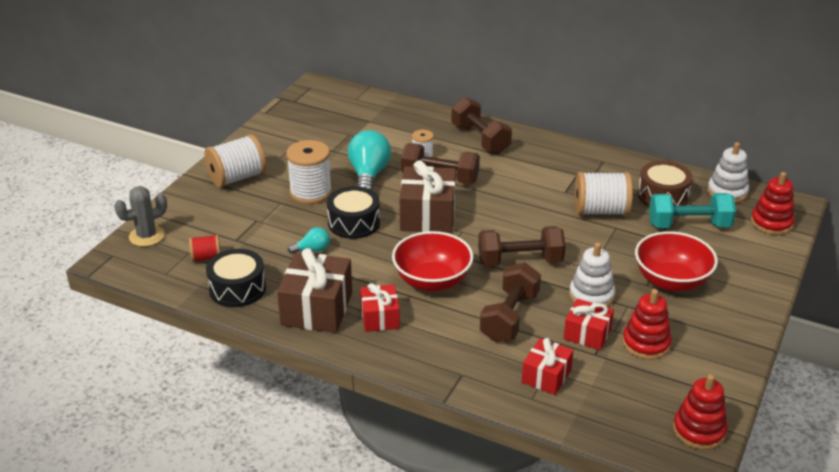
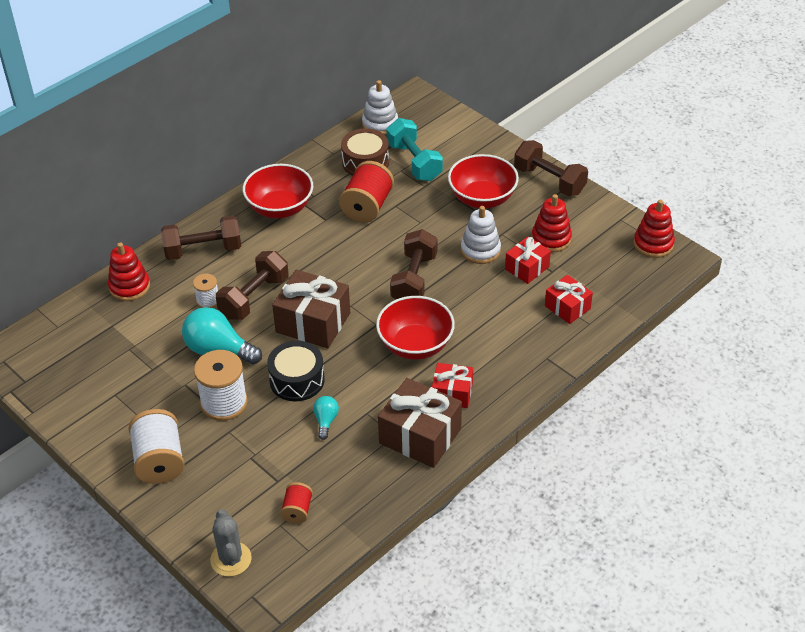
camera: 70 degrees left, 10 degrees up
(237, 289) = (362, 492): black drum -> none
(509, 317) = (487, 308): brown dumbbell -> brown dumbbell (549, 180)
(561, 164) = (280, 208): none -> red bowl
(601, 211) = (367, 206): white spool -> red spool
(689, 225) = (414, 162): turquoise dumbbell -> turquoise dumbbell turned 45 degrees counterclockwise
(771, 223) = (434, 116): red stacking toy -> red stacking toy (129, 287)

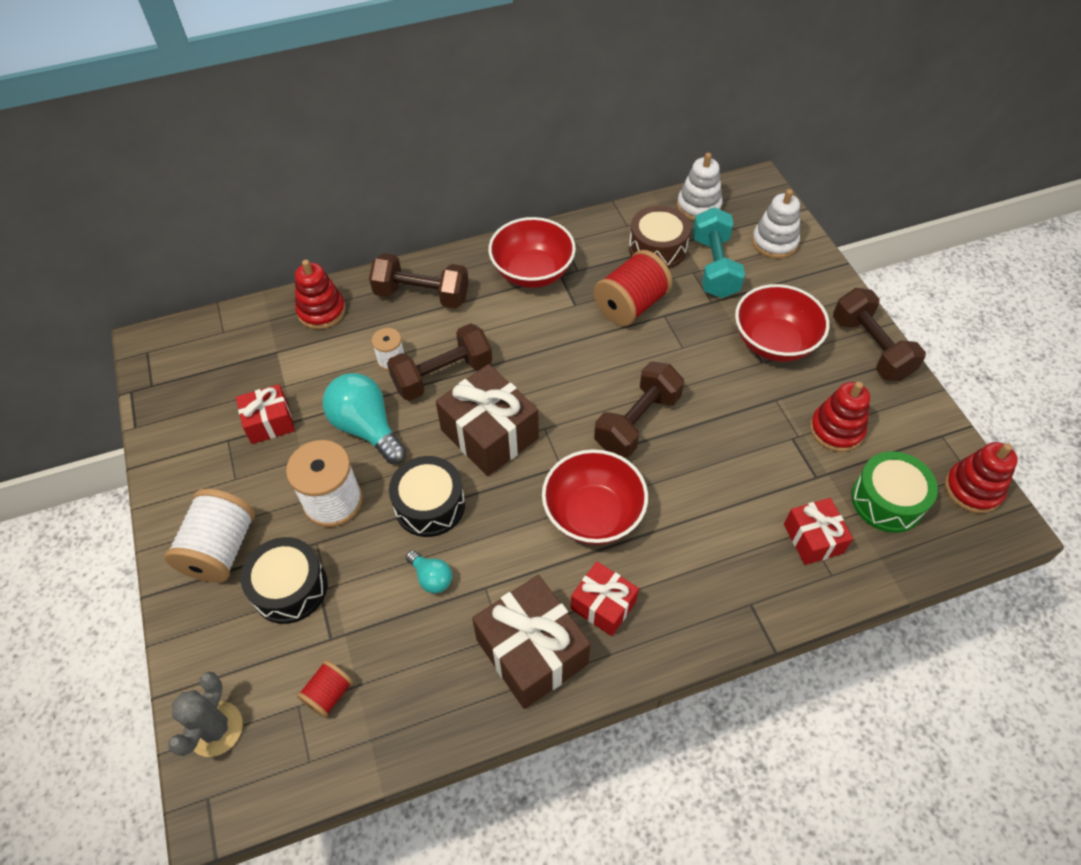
camera: 25 degrees right, 10 degrees up
(228, 464) = (289, 588): none -> black drum
(326, 421) = (431, 578): turquoise light bulb -> turquoise light bulb turned 105 degrees clockwise
(480, 250) = (738, 412): white stacking toy -> white stacking toy (774, 242)
(527, 268) = (785, 460): red gift -> red gift (269, 422)
(603, 269) = (887, 500): none -> green drum

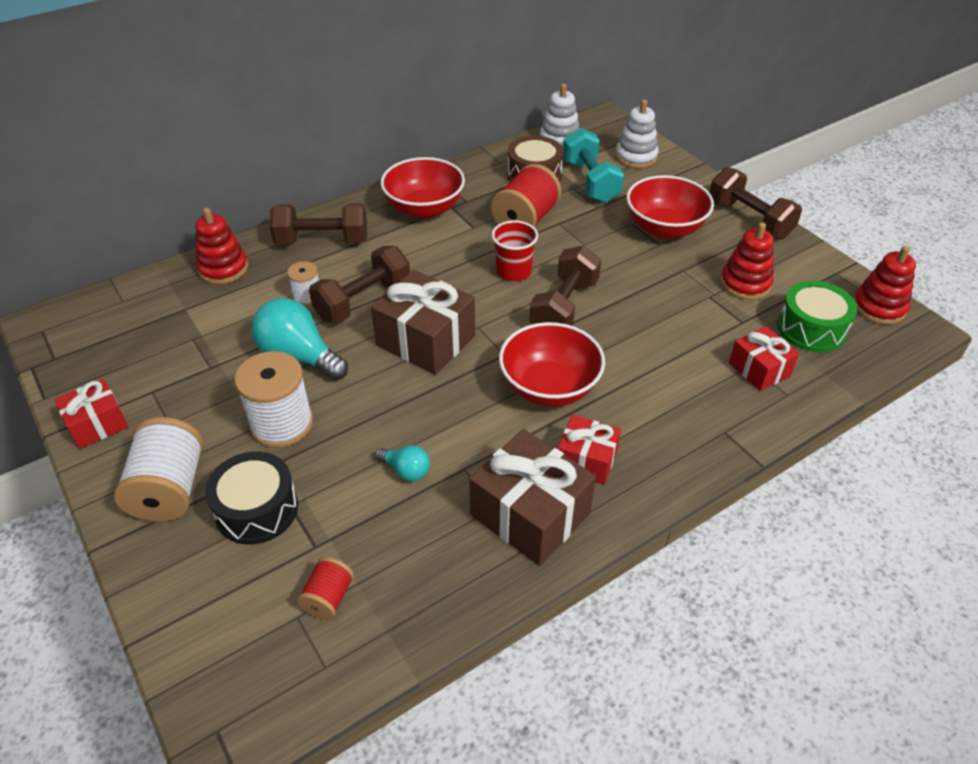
camera: 15 degrees left, 10 degrees down
(215, 729) = (208, 660): grey cactus -> none
(269, 422) = (194, 369): red gift -> red gift (97, 424)
(429, 505) = (384, 409): black drum -> none
(599, 368) = (513, 271): none -> red cup

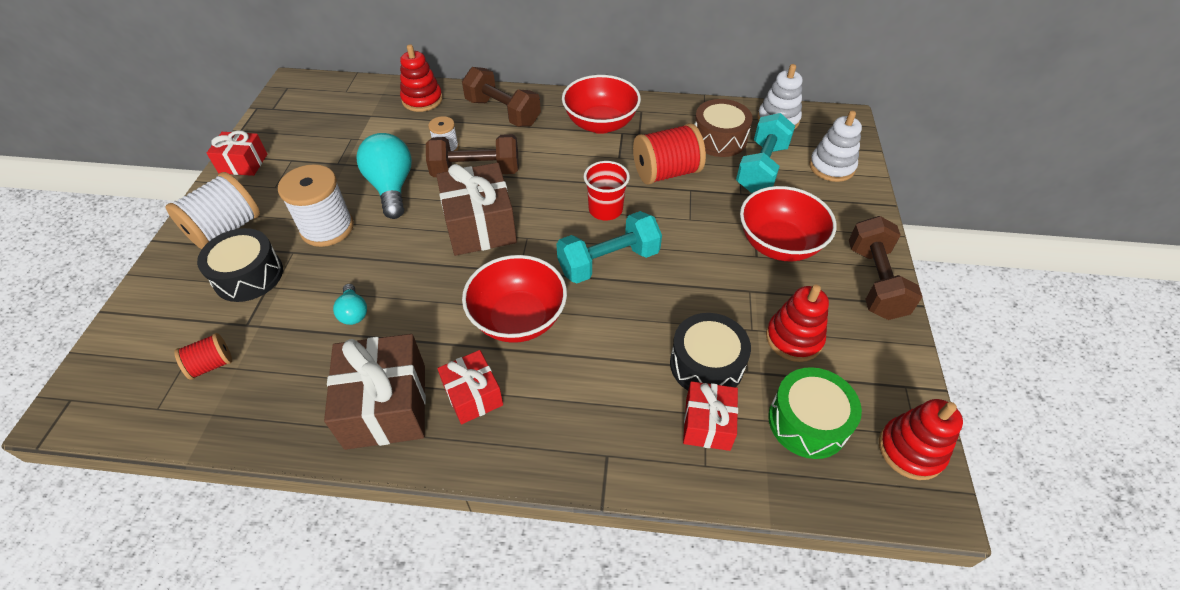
camera: 40 degrees right, 5 degrees up
(564, 307) = (608, 262): brown dumbbell -> turquoise dumbbell
(714, 334) = (706, 364): none -> black drum

